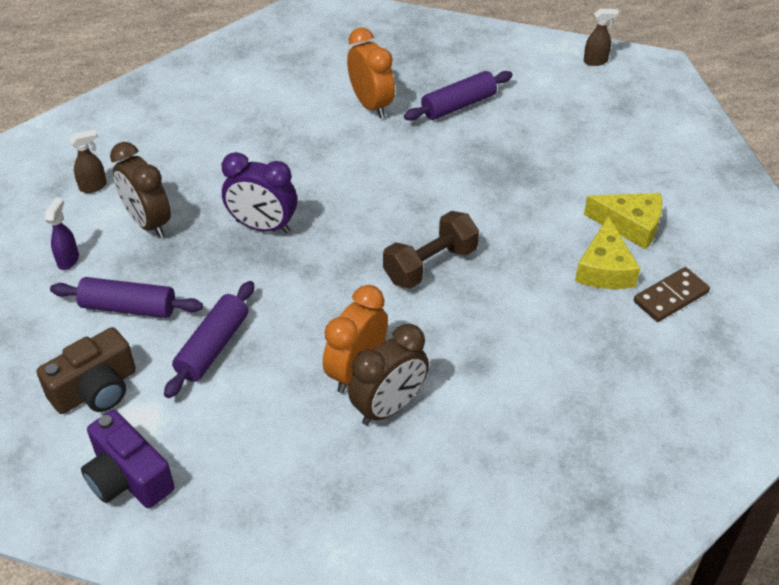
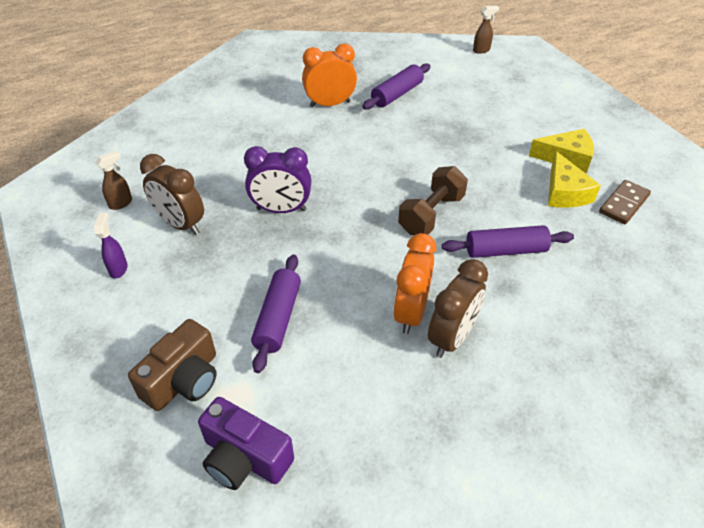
camera: 15 degrees left, 0 degrees up
(128, 307) = (188, 299): purple rolling pin -> purple rolling pin (505, 250)
(371, 105) = (330, 104): orange clock -> orange clock turned 60 degrees counterclockwise

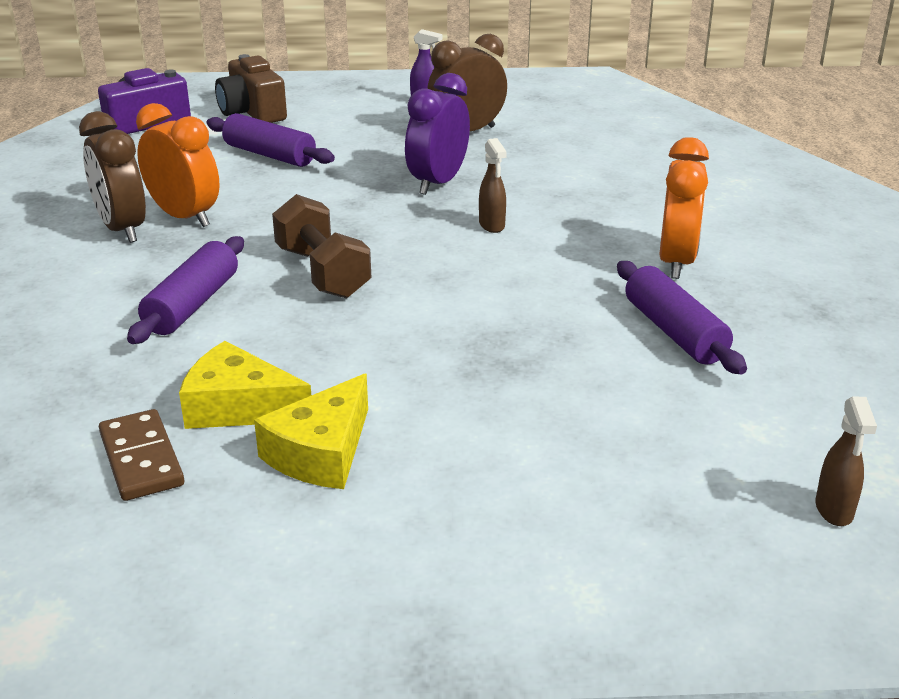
camera: 115 degrees right, 15 degrees down
(121, 203) = (533, 110): brown spray bottle -> brown spray bottle (492, 226)

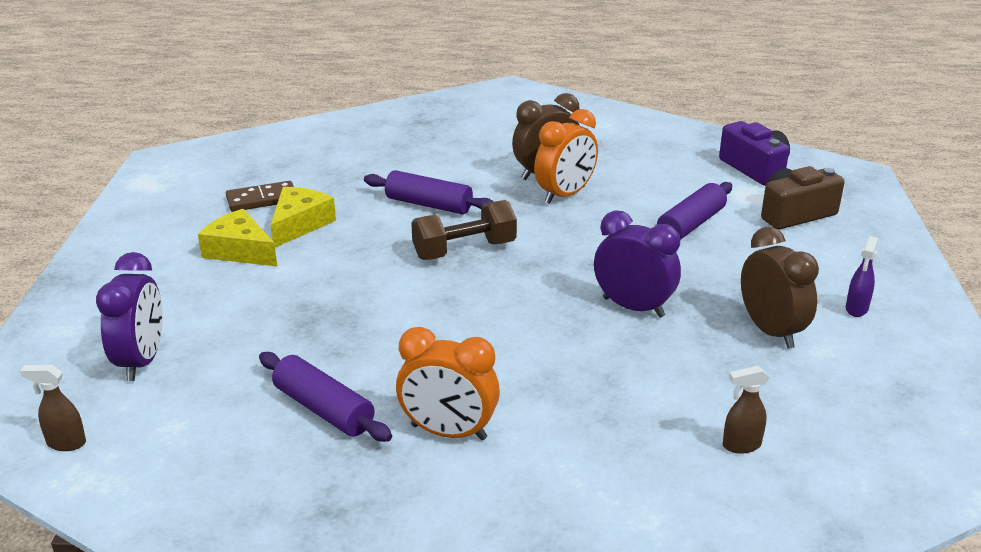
camera: 95 degrees right, 0 degrees up
(492, 226) = (538, 331): brown spray bottle -> brown spray bottle (741, 445)
(638, 487) = (142, 361): none -> purple clock
(674, 332) = (324, 409): purple rolling pin -> purple rolling pin turned 60 degrees clockwise

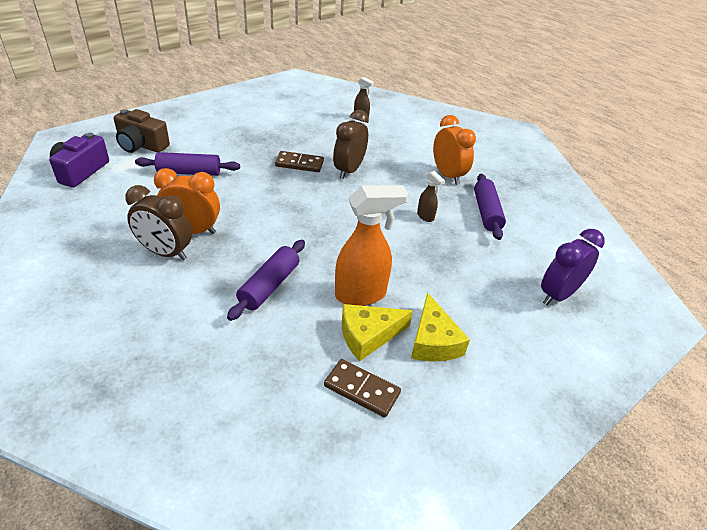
camera: 135 degrees left, 10 degrees up
(66, 443) = (620, 273): brown spray bottle -> brown spray bottle (425, 216)
(346, 242) = (361, 294): none -> orange spray bottle
(429, 204) = (269, 286): purple rolling pin -> purple rolling pin turned 45 degrees clockwise
(464, 250) = (310, 239): brown dumbbell -> none
(633, 307) = (299, 164): purple clock -> brown domino
(771, 331) = (276, 127): brown clock -> brown clock (349, 170)
(856, 309) = (232, 113): purple spray bottle -> none

